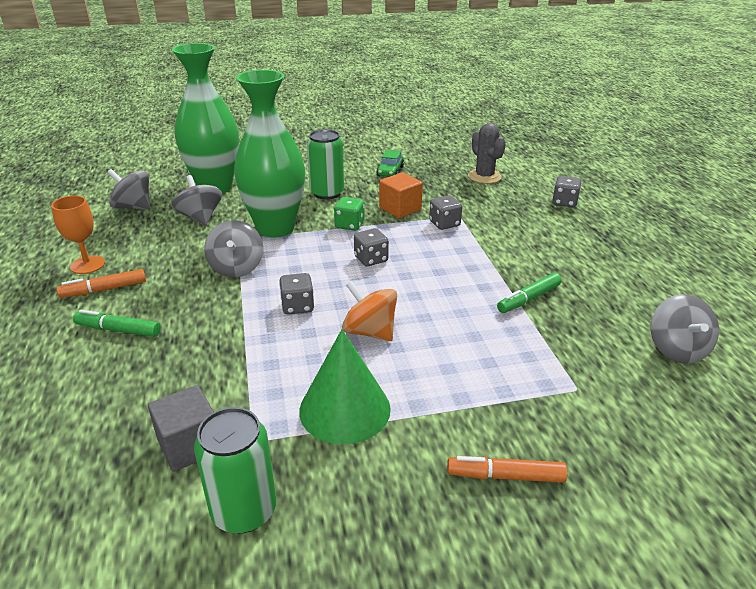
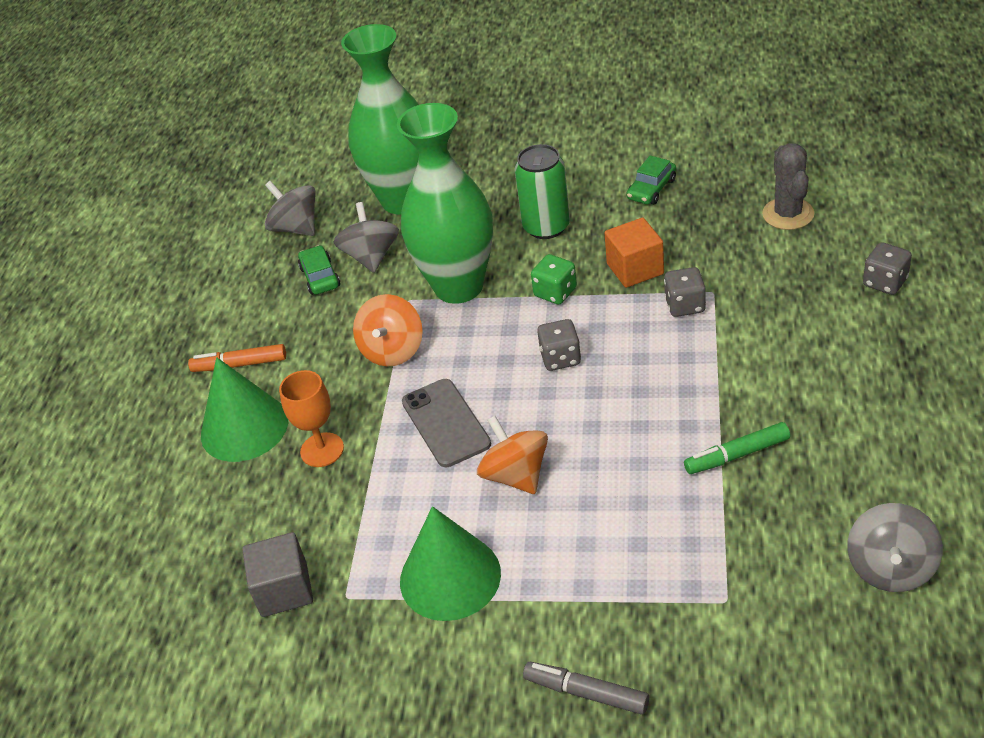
camera: 25 degrees right, 10 degrees up
(87, 265) = (228, 322): orange goblet -> orange goblet (322, 450)
(118, 330) = (244, 427): green marker -> green cone
(161, 232) = (320, 277): none -> green car
(236, 268) = (392, 350): grey spinning top -> orange spinning top
(244, 510) = (316, 673): green can -> none
(297, 306) = (445, 423): grey dice -> grey phone
(505, 476) = (586, 693): orange marker -> grey marker

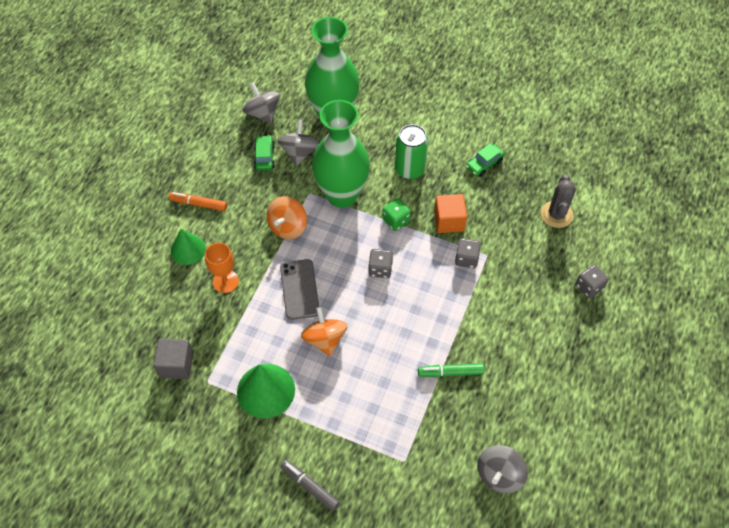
camera: 10 degrees right, 15 degrees up
(244, 427) = (188, 249): green cone -> green cone, size x0.66

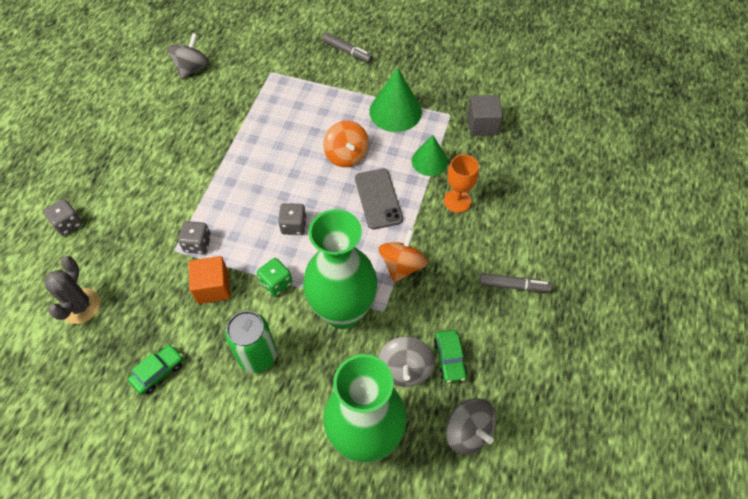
camera: 175 degrees right, 0 degrees up
(188, 249) = (508, 231): green cone -> green cone (429, 161)
(198, 204) = (513, 285): orange marker -> grey marker
(450, 372) = (226, 136): green marker -> none

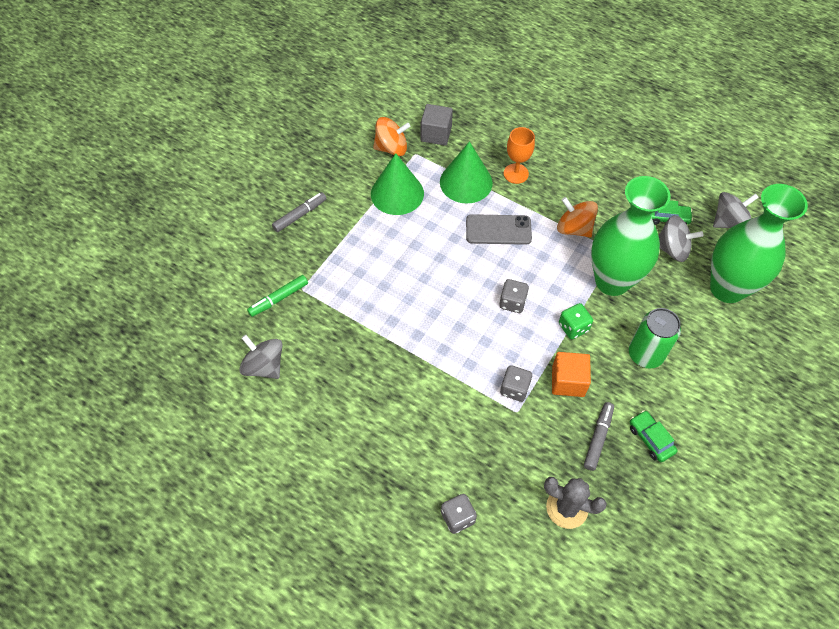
camera: 75 degrees left, 0 degrees up
(257, 60) = (279, 299): none -> green marker
(346, 155) = (440, 244): orange spinning top -> orange spinning top (391, 148)
(429, 161) = (466, 182): green cone -> green cone, size x1.52
(513, 285) = (608, 159): grey marker -> grey marker (598, 438)

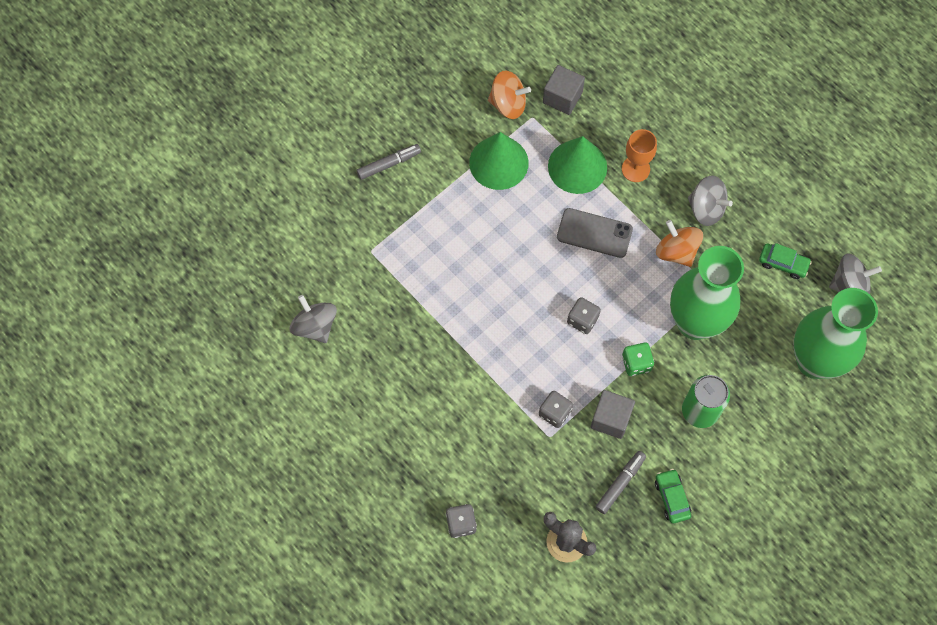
camera: 15 degrees right, 10 degrees up
(279, 299) = (345, 256): green marker -> none
(568, 381) = (611, 419): orange cube -> grey cube
(672, 249) = (774, 302): grey spinning top -> grey spinning top (706, 209)

